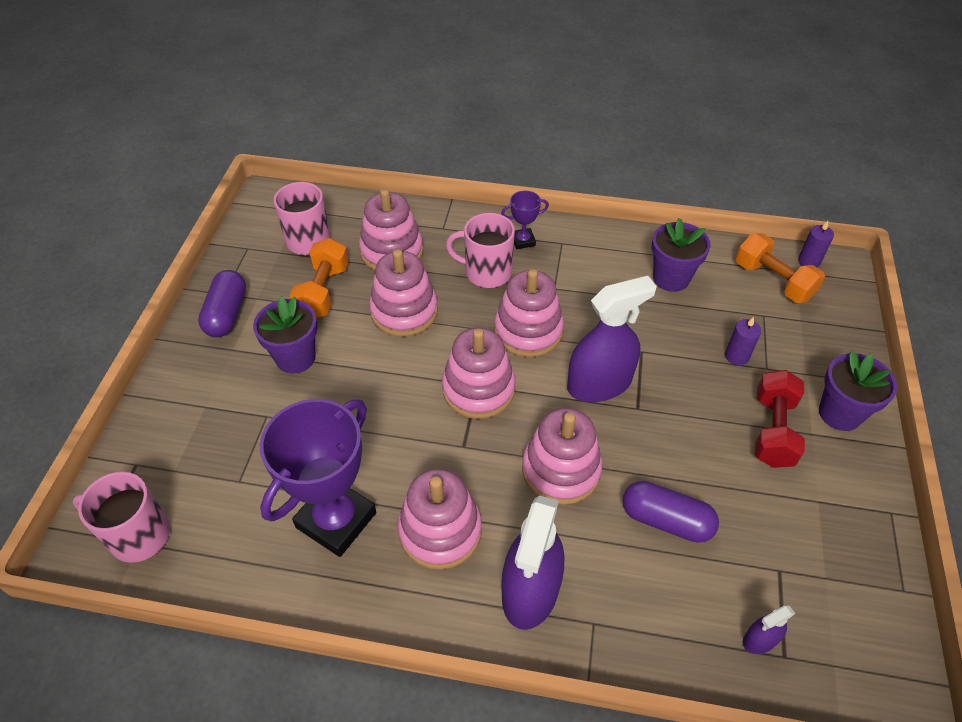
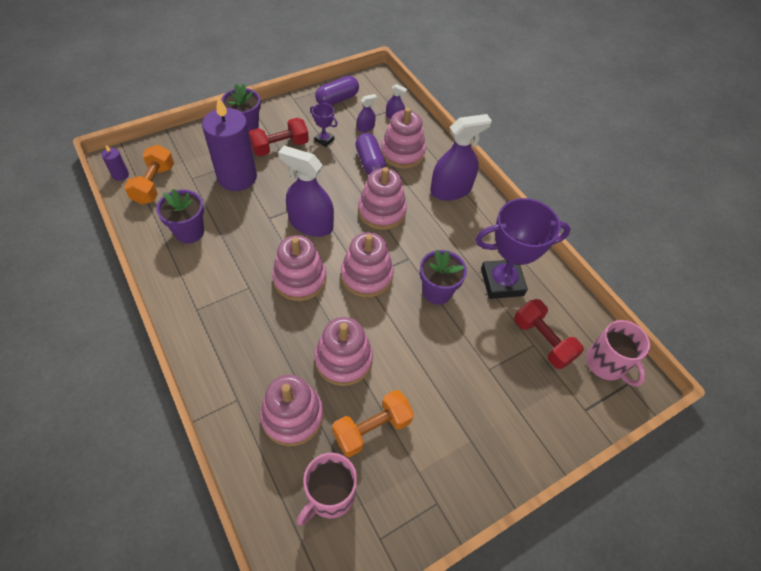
camera: 135 degrees left, 5 degrees up
(227, 314) = (450, 478): purple capsule -> purple capsule (337, 99)
(232, 494) = (542, 341): none -> red dumbbell
(295, 358) = (438, 392): purple flower pot -> purple flower pot (437, 292)
(440, 531) = (461, 237): pink stacking toy -> pink stacking toy (402, 153)
(487, 272) = (264, 335): pink mug -> none
(523, 241) = (212, 334): purple trophy -> purple trophy (324, 140)
(736, 356) = (237, 177): purple candle -> purple candle, size x2.43
(754, 571) = (365, 127): none -> purple spray bottle

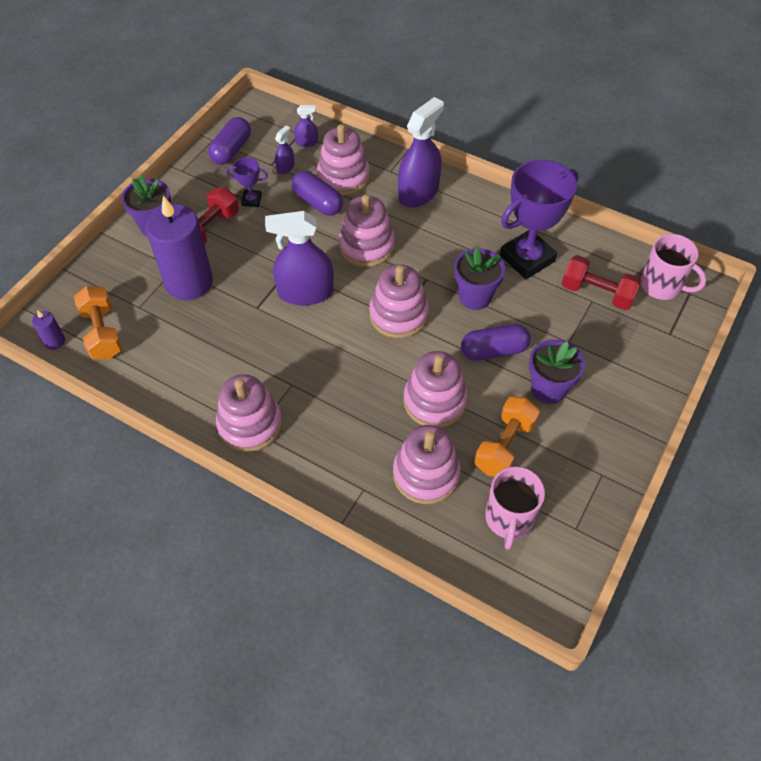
camera: 25 degrees left, 0 degrees up
(189, 232) = (185, 362): purple flower pot -> purple flower pot (548, 389)
(300, 279) = (336, 350): pink stacking toy -> pink stacking toy (250, 424)
(420, 343) = (494, 351): none -> purple capsule

